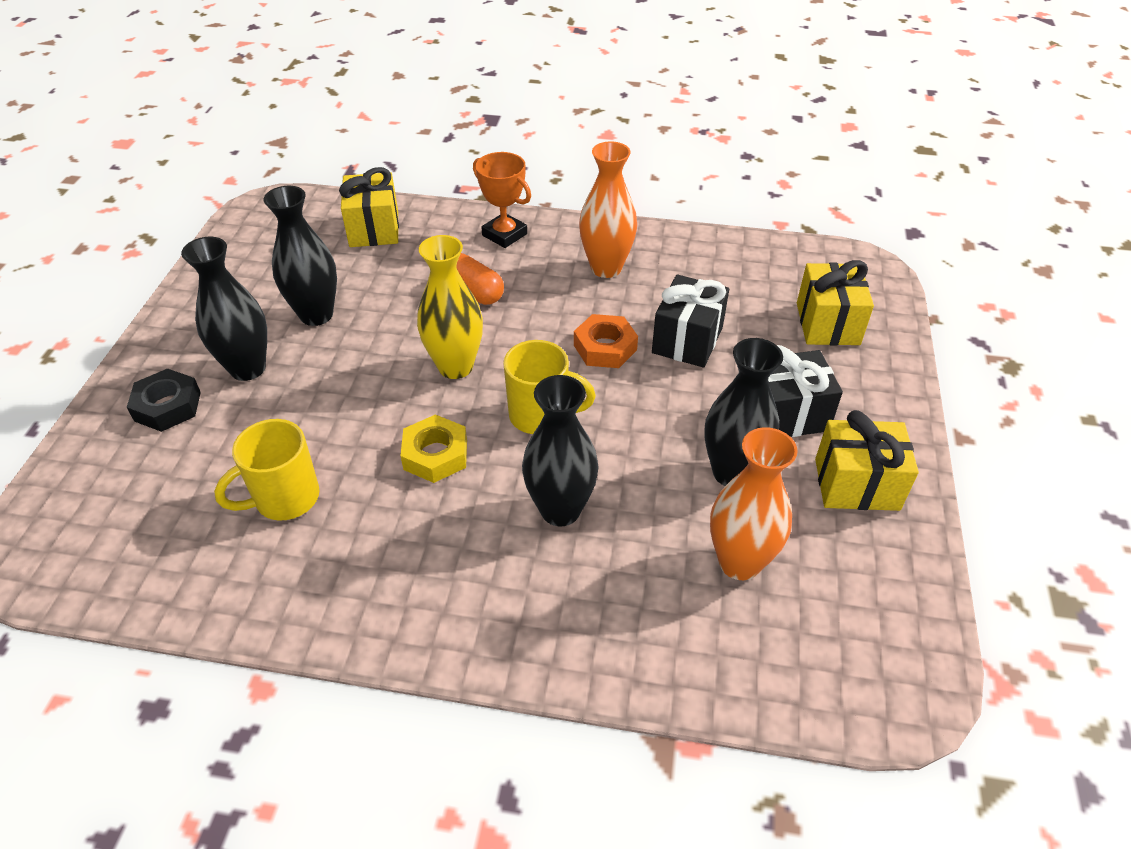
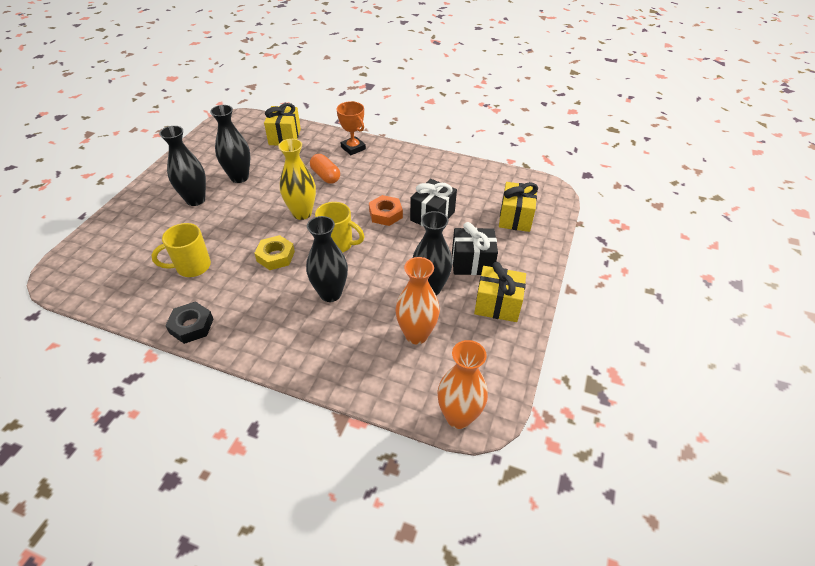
camera: 10 degrees right, 0 degrees up
(168, 406) = (150, 213): black nut -> black nut (191, 326)
(606, 268) = (402, 172): orange vase -> orange vase (458, 417)

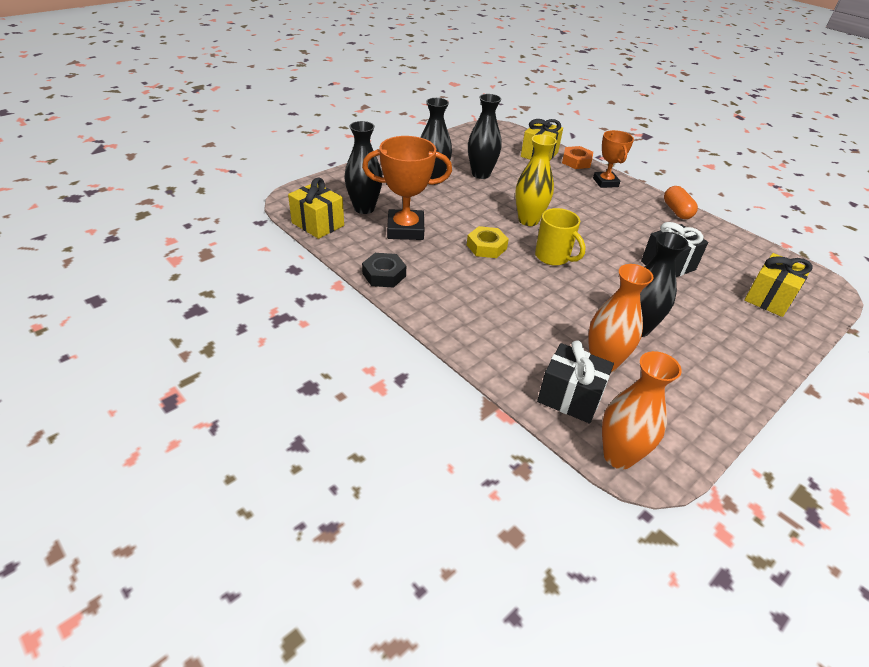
camera: 25 degrees right, 5 degrees down
(192, 267) = (405, 229): yellow mug -> orange trophy
(325, 176) = (566, 197): orange capsule -> orange capsule (676, 211)
(330, 293) = (527, 295): black vase -> black vase (364, 208)
(385, 214) = (615, 248): orange nut -> orange nut (576, 161)
(472, 262) = (697, 322): black gift -> black gift (570, 397)
(497, 305) = (711, 371): yellow gift -> yellow gift (318, 224)

